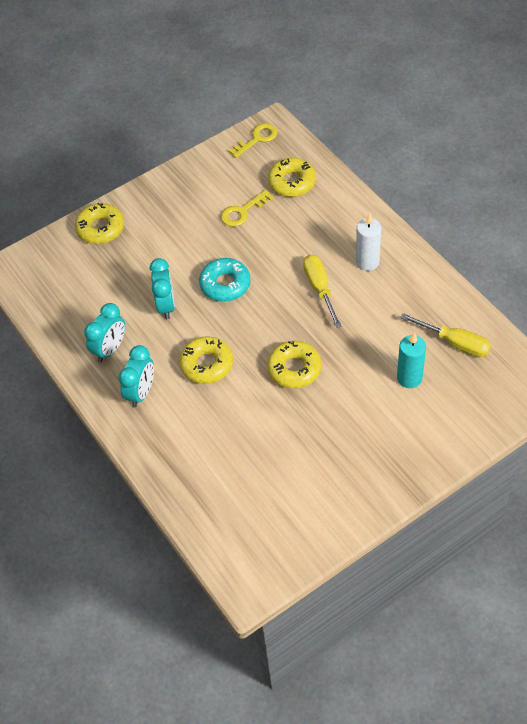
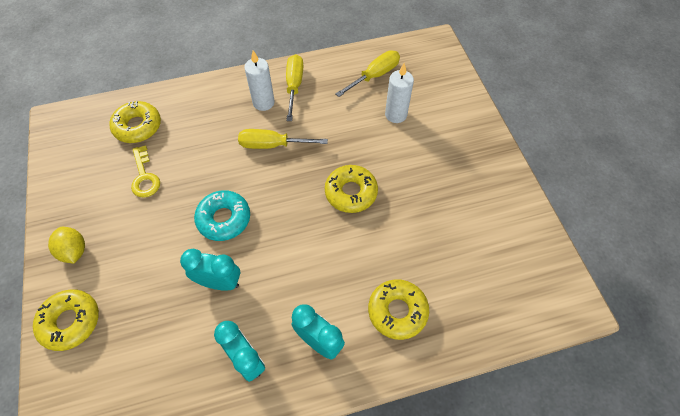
camera: 75 degrees left, 5 degrees up
(156, 201) = (74, 251): none -> yellow lemon
(206, 364) = (312, 265): yellow donut -> yellow donut (397, 311)
(257, 139) = (64, 137): yellow key -> none
(401, 278) = (294, 86): none -> yellow screwdriver
(409, 378) = (396, 115): turquoise candle -> white candle

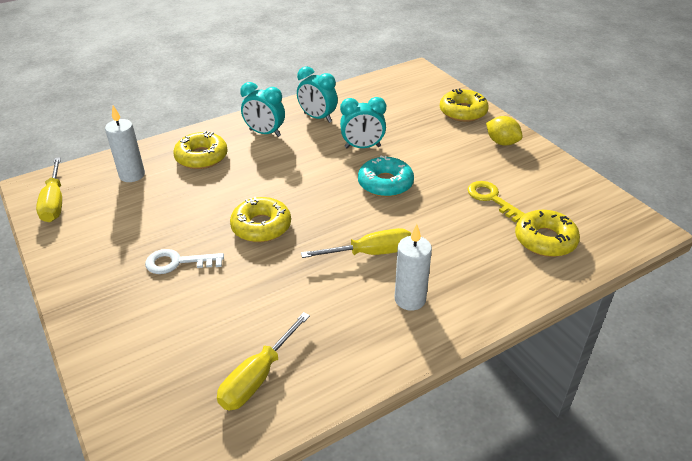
camera: 165 degrees right, 20 degrees down
(294, 86) = (378, 331): yellow screwdriver -> yellow screwdriver (54, 202)
(396, 115) = (217, 322): white candle -> white candle (132, 175)
(422, 170) = (178, 262): none -> white key

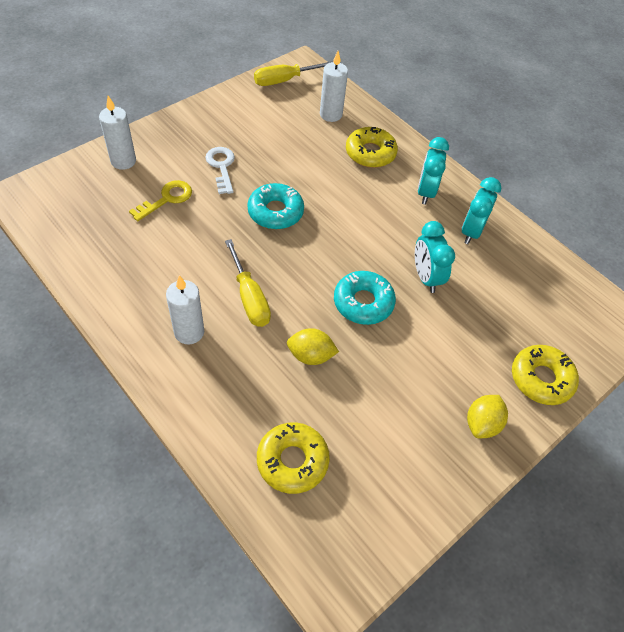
camera: 75 degrees right, 15 degrees up
(128, 354) = (123, 161): none -> white candle
(258, 377) = (101, 236): yellow screwdriver -> none
(261, 226) = (275, 212): yellow donut -> turquoise donut
(440, 219) = (310, 356): none -> yellow lemon
(491, 199) = (358, 407): yellow key -> yellow key (166, 199)

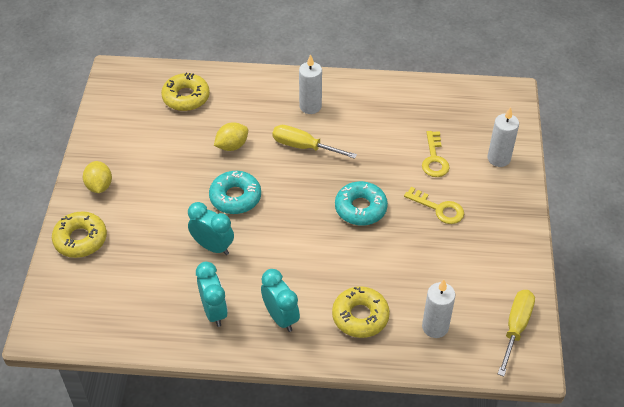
camera: 140 degrees right, 5 degrees down
(221, 167) = (439, 209): white key -> yellow key

